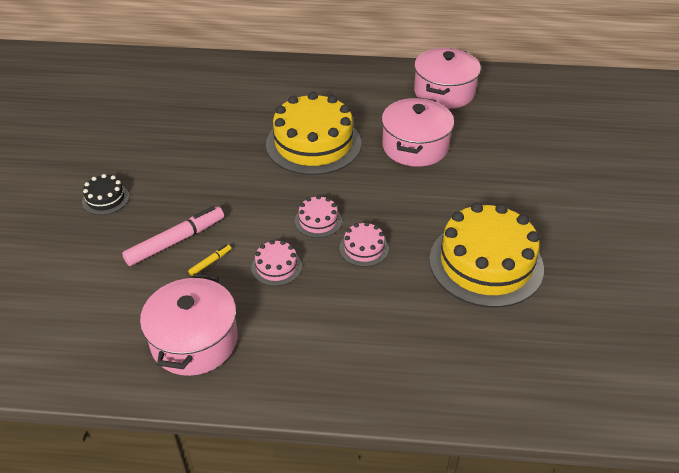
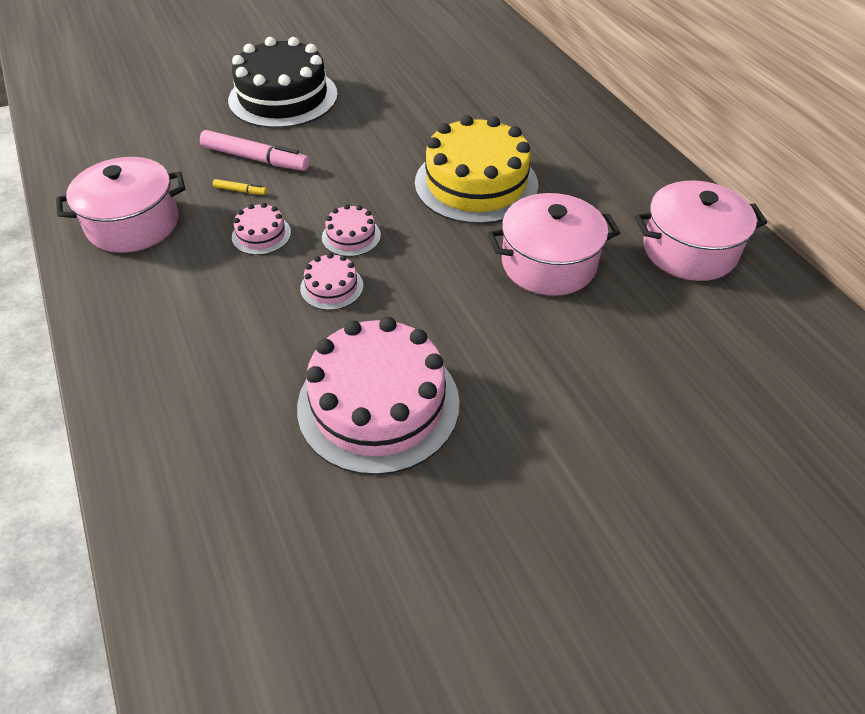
camera: 60 degrees right, 5 degrees up
(105, 199) = (283, 97): black cake -> black cake, size x2.25
(486, 263) = (378, 404): yellow cake -> pink cake

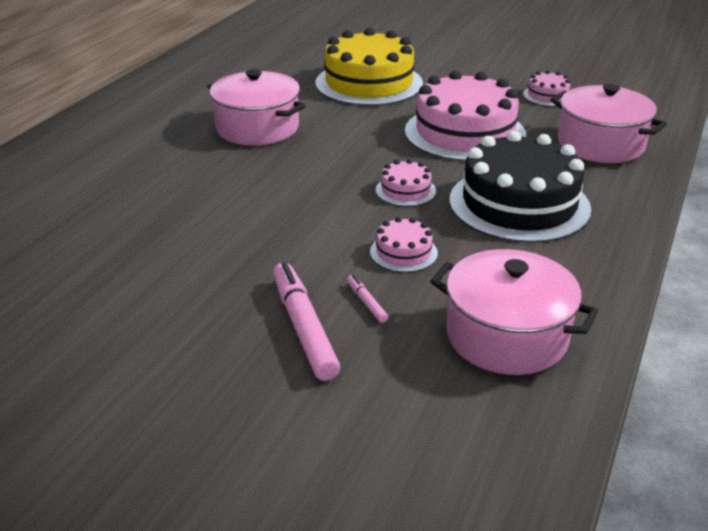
camera: 130 degrees left, 15 degrees down
(240, 190) = (366, 302): yellow marker -> pink marker
(283, 97) = (147, 391): black cake -> black cake (519, 204)
(351, 236) = (340, 210): pink cake -> pink cake (547, 96)
(476, 183) = (190, 187): yellow cake -> yellow cake (369, 83)
(689, 250) = (177, 93): pink pot -> pink pot (600, 144)

